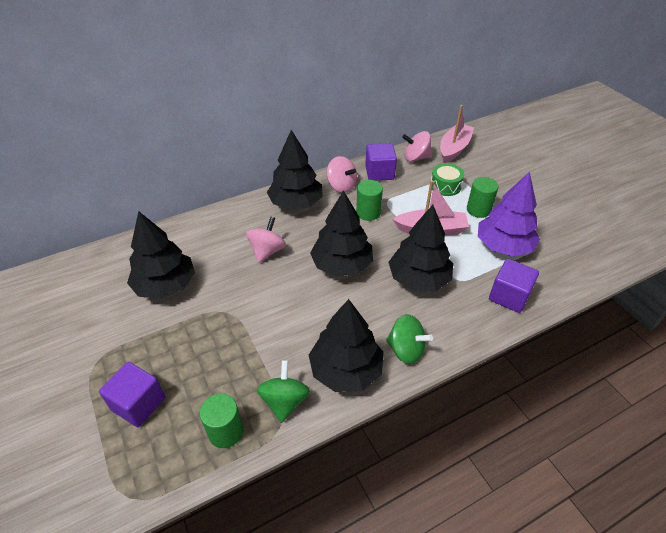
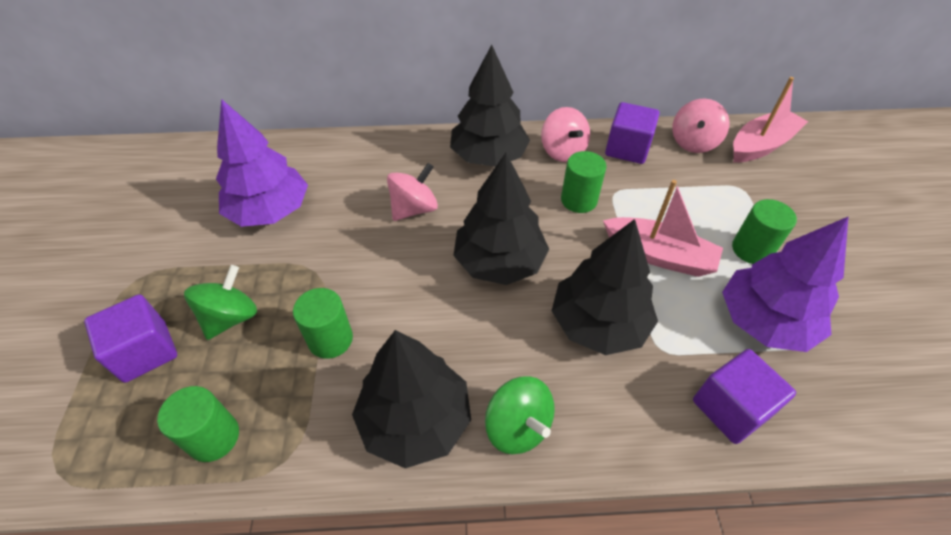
camera: 25 degrees right, 5 degrees up
(165, 285) = (270, 211): black tree -> purple tree
(264, 347) = (330, 339): none -> green cylinder
(284, 401) = (309, 429): green spinning top -> green spinning top (231, 317)
(416, 158) = (693, 142): pink spinning top -> pink spinning top turned 90 degrees counterclockwise
(445, 186) = (717, 196): green drum -> none

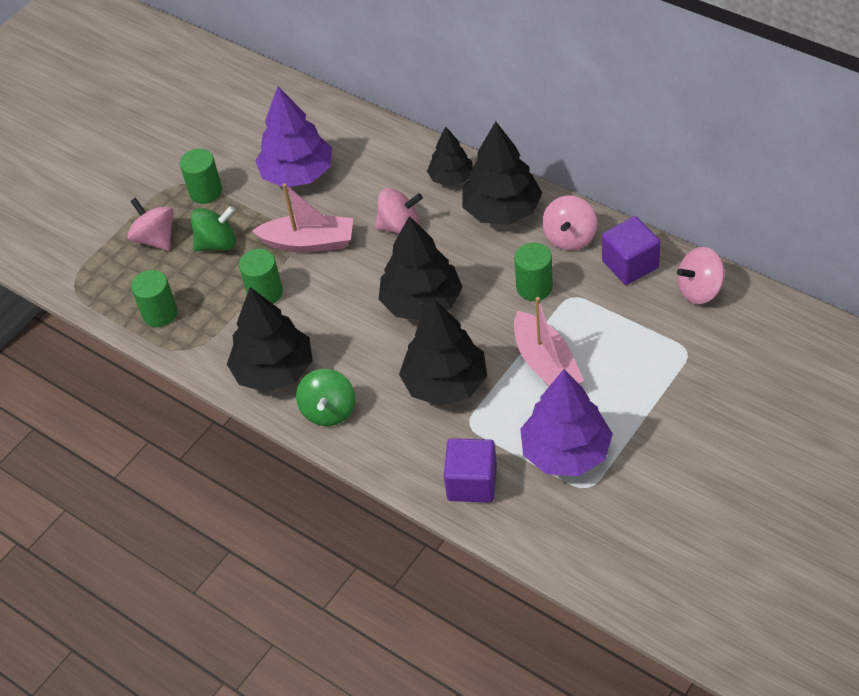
camera: 45 degrees right, 0 degrees up
(145, 351) = (156, 239): purple cube -> pink spinning top
(421, 152) = (451, 177): none -> black tree
(751, 249) = (626, 402): green cylinder -> green cylinder (205, 192)
(761, 145) = (761, 326): pink boat -> pink boat (308, 242)

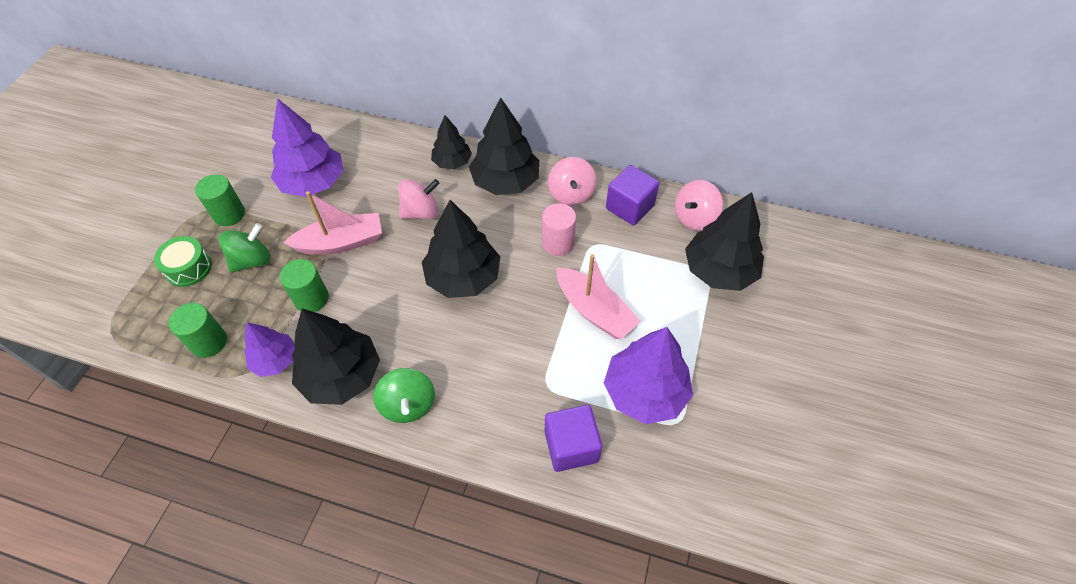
camera: 25 degrees left, 5 degrees up
(156, 239) = (188, 268): pink spinning top -> green drum
(216, 343) = (275, 360): none -> purple tree
(445, 383) = (511, 350): black tree -> black tree (719, 270)
(534, 287) = (558, 243): green cylinder -> pink cylinder

